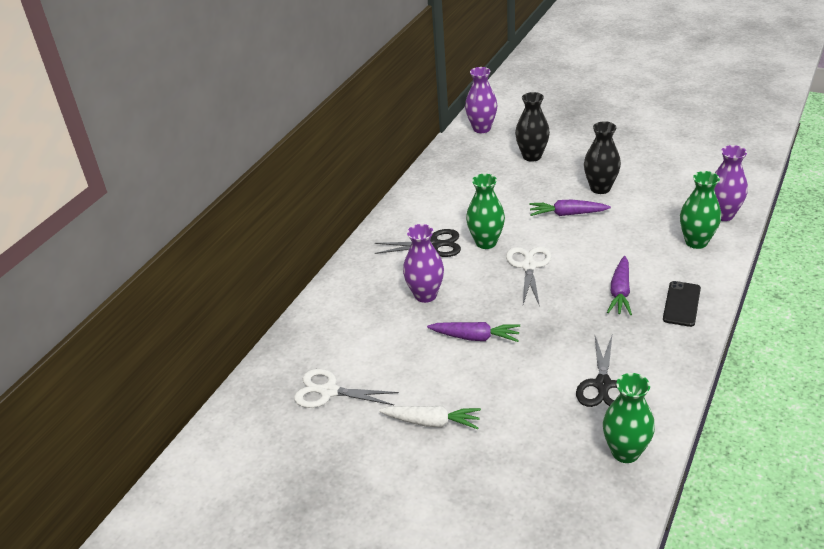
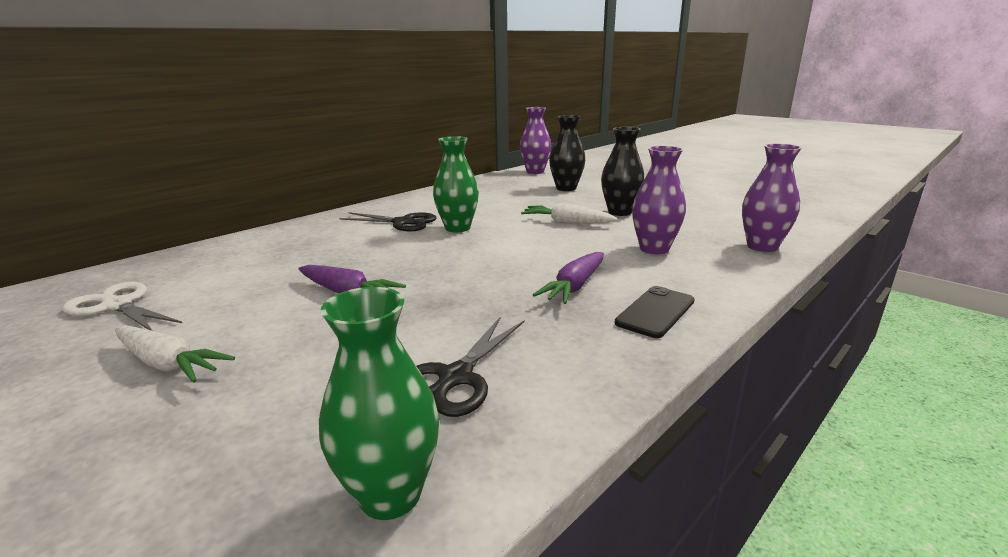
camera: 15 degrees right, 15 degrees down
(425, 295) = (344, 252): purple vase -> purple vase (654, 249)
(529, 266) = (483, 249): white scissors -> none
(567, 214) = (566, 222): purple carrot -> white carrot
(696, 242) = (713, 262): green vase -> none

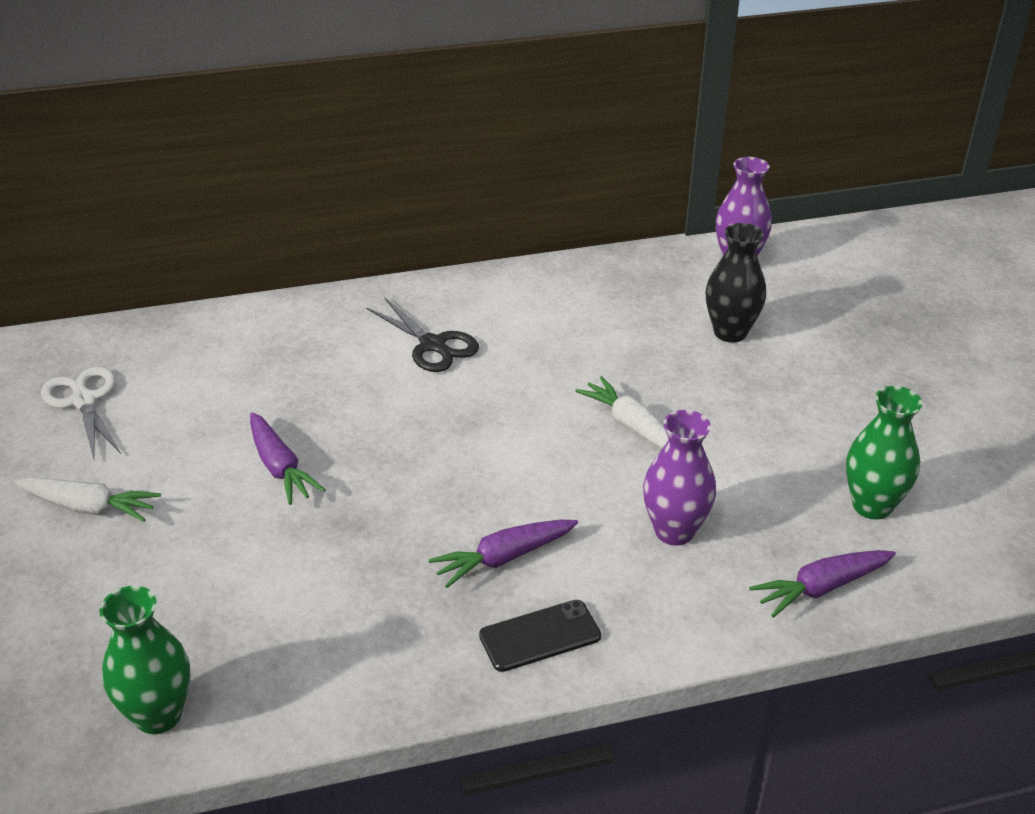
camera: 30 degrees right, 15 degrees up
(168, 364) = (89, 507): white carrot -> white carrot turned 45 degrees counterclockwise
(455, 377) = (282, 630): black scissors -> none
(457, 228) = (486, 384): green vase -> green vase (872, 506)
(619, 212) = (732, 429): black vase -> none
(762, 247) = (821, 588): purple vase -> purple carrot

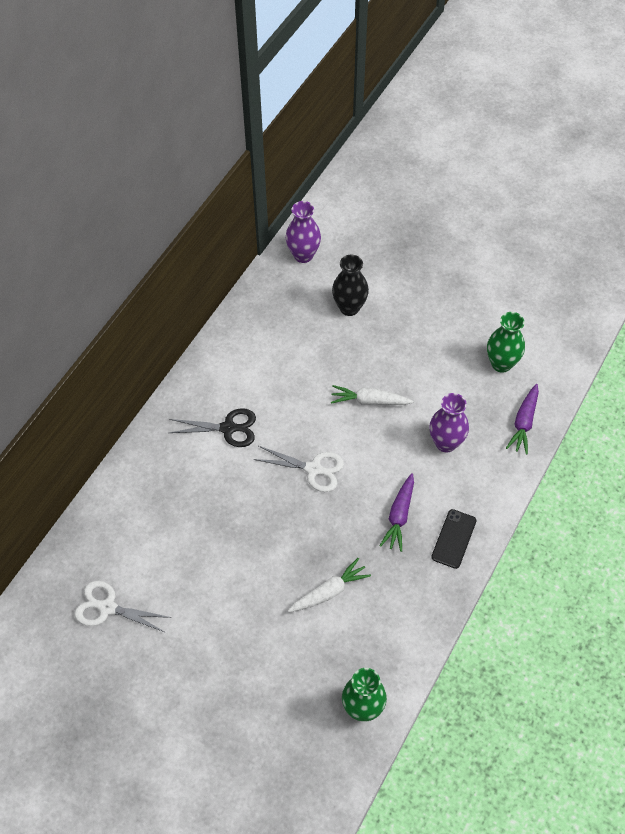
camera: 45 degrees left, 20 degrees up
(89, 507) = (198, 655): white carrot -> white carrot (329, 591)
(280, 467) = (252, 557): purple carrot -> none
(469, 441) = (313, 469): none -> white scissors

